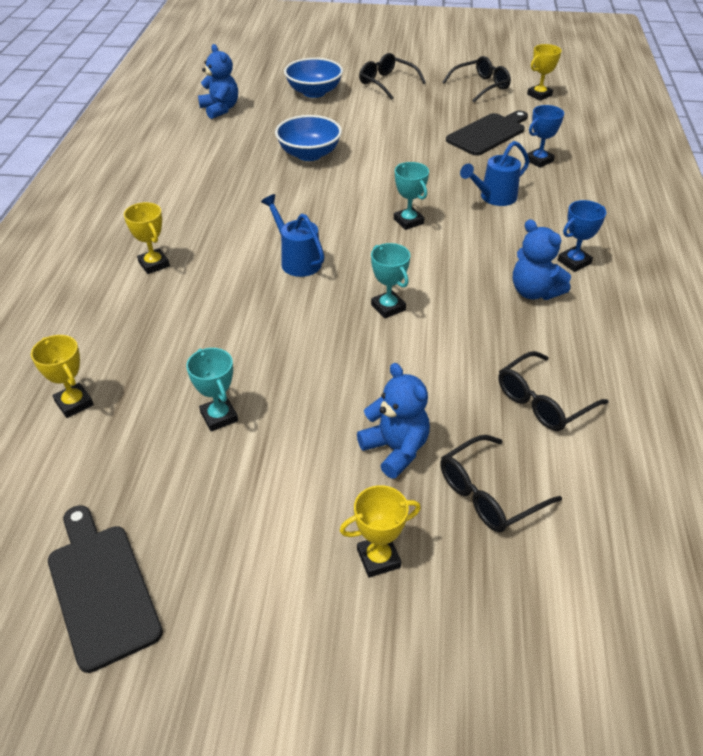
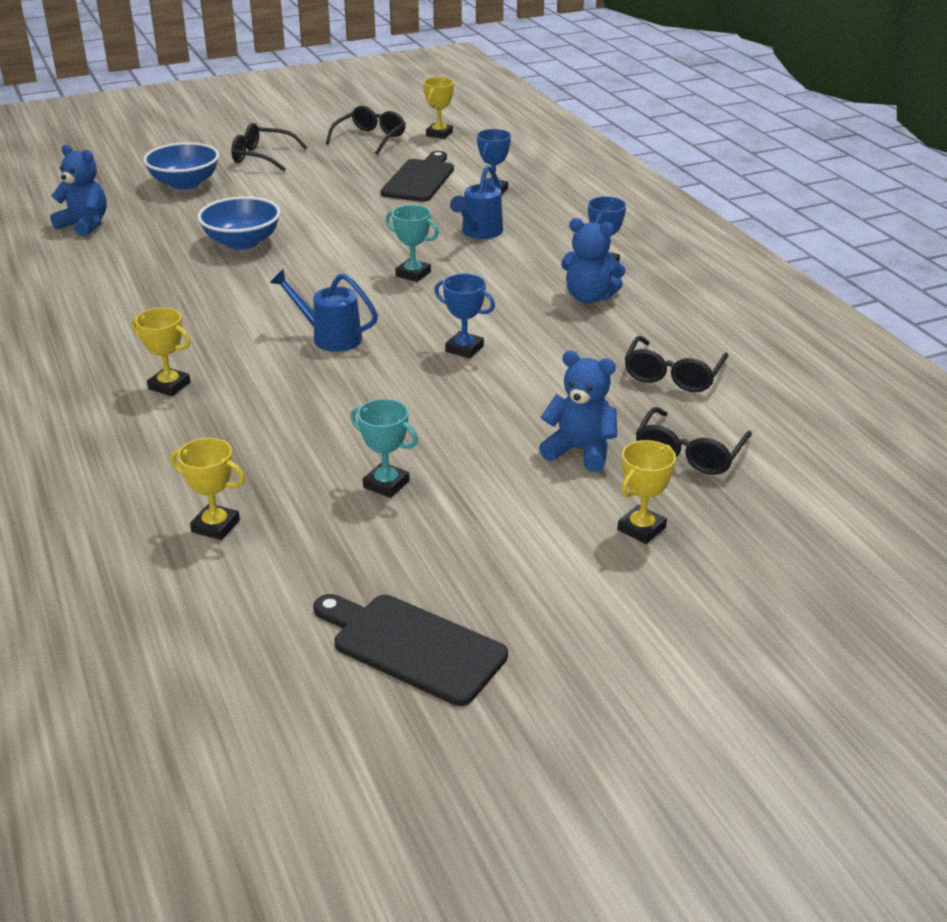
camera: 30 degrees left, 10 degrees down
(388, 307) = (464, 349): turquoise trophy -> blue trophy

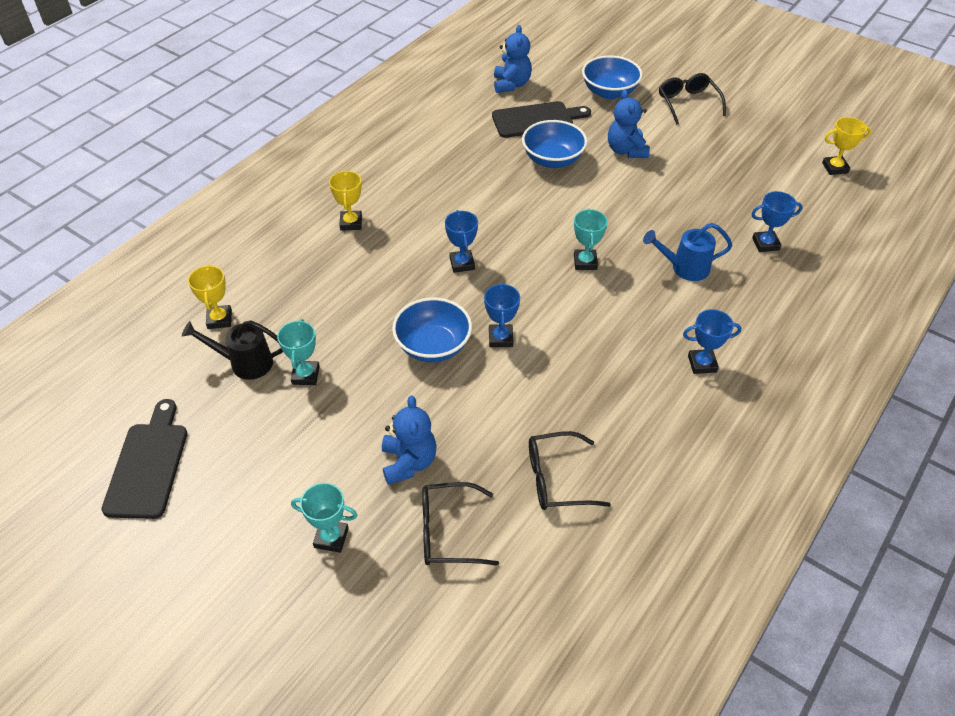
camera: 60 degrees right, 15 degrees up
(316, 524) = (245, 363): none -> black watering can
(330, 337) = (462, 264): blue watering can -> blue trophy
(370, 138) = (781, 137): black glasses -> none
(419, 179) = (740, 195): black cutting board -> black cutting board (536, 119)
(432, 390) = (433, 346): none -> blue bowl
(589, 297) = (638, 377): blue teddy bear -> blue teddy bear (626, 150)
(641, 529) = (331, 538): yellow trophy -> turquoise trophy

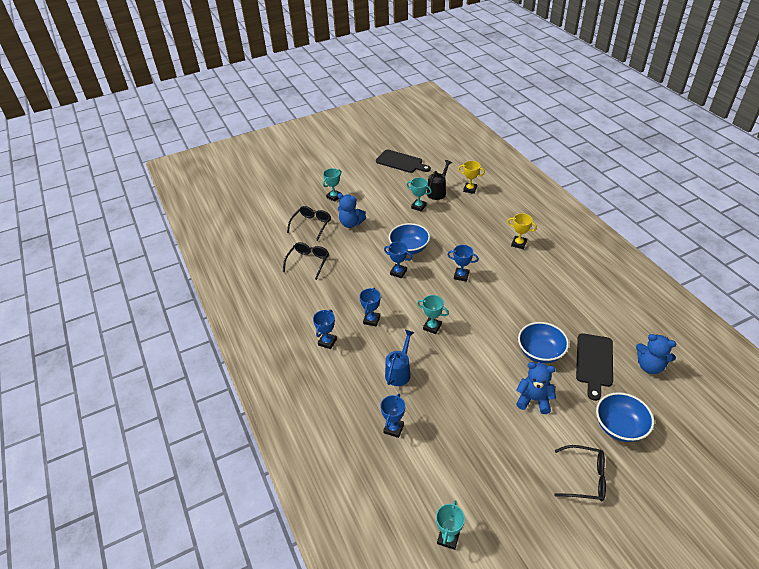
camera: 120 degrees right, 5 degrees down
(622, 331) = (371, 320): none -> blue trophy
(835, 168) = (448, 538): yellow trophy -> turquoise trophy

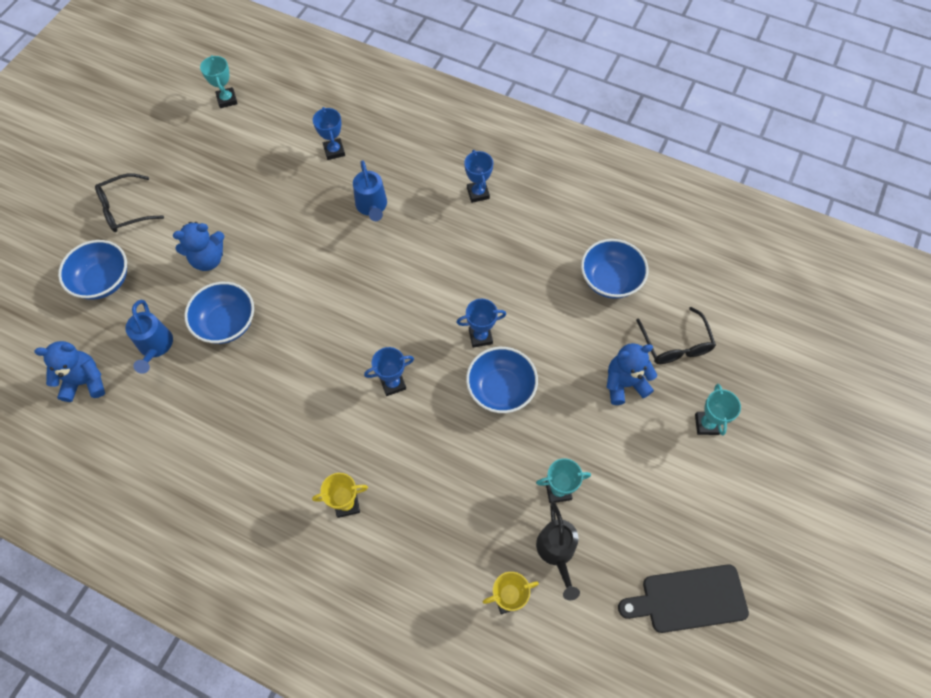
camera: 140 degrees right, 20 degrees up
(308, 262) = (610, 280): black glasses -> blue bowl
(371, 320) = (454, 248): blue trophy -> none
(432, 327) = (376, 281): turquoise trophy -> none
(594, 362) = (155, 347): black cutting board -> blue watering can

